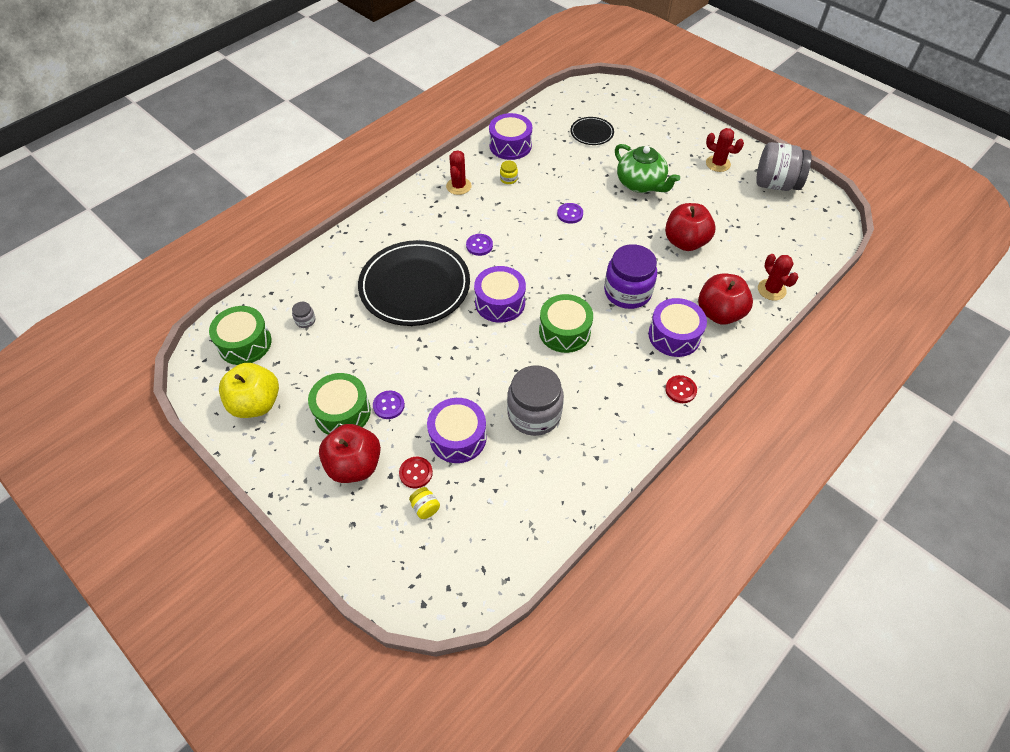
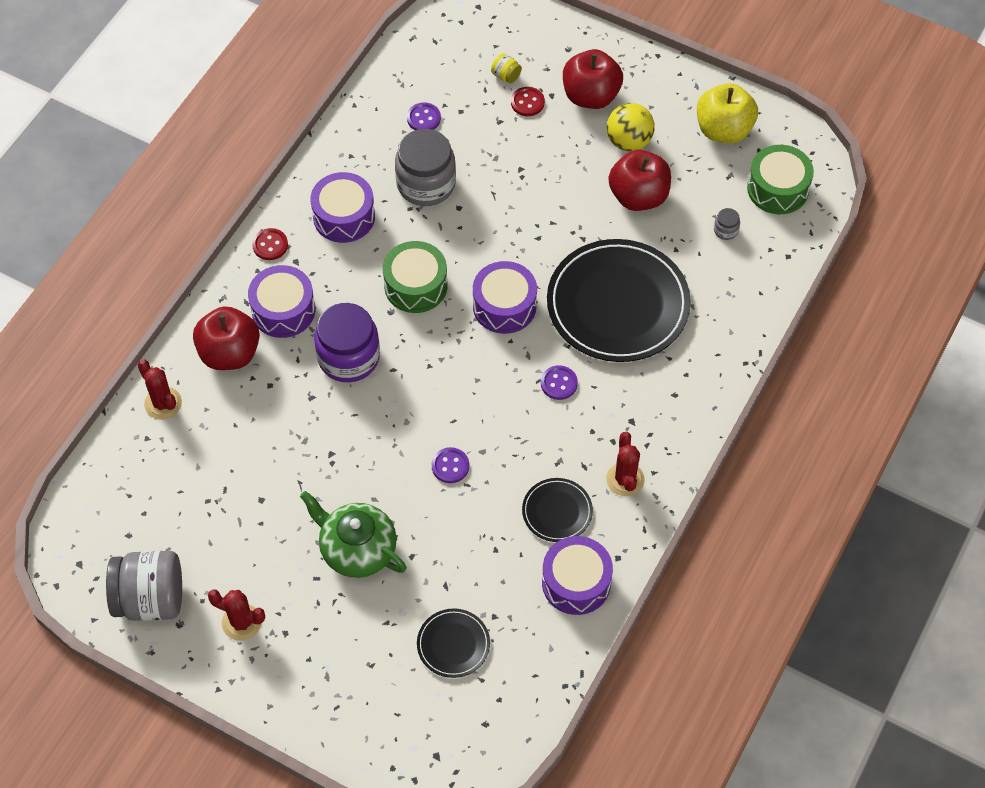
camera: 165 degrees right, 5 degrees up
(342, 412) = (628, 141): green drum -> yellow ball
(389, 405) = (583, 158): purple button -> purple button (423, 118)
(458, 437) = (498, 143): purple drum -> purple drum (344, 216)
(508, 179) = (557, 511): yellow jar -> black plate
(685, 242) = (281, 455): red apple -> red apple (638, 196)

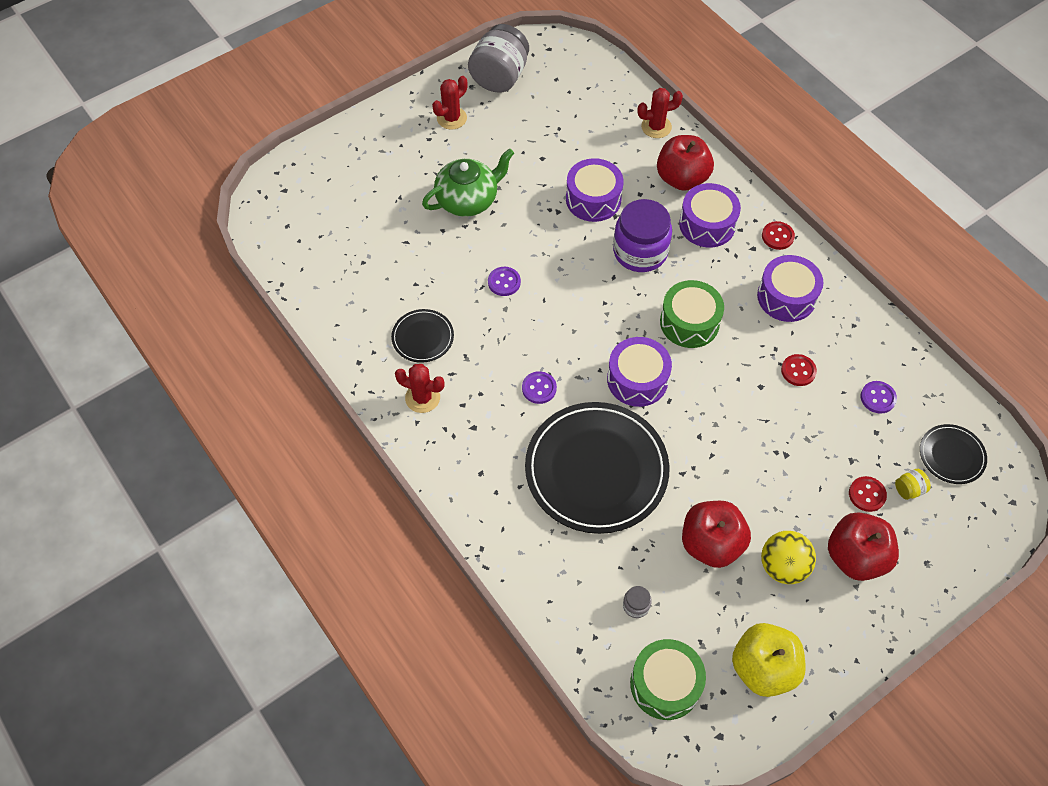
camera: 115 degrees right, 0 degrees up
(426, 184) = (798, 371): grey jar -> red button
(453, 644) = (357, 229): black plate -> black plate (951, 455)
(576, 582) = (356, 325): purple drum -> purple drum (593, 199)

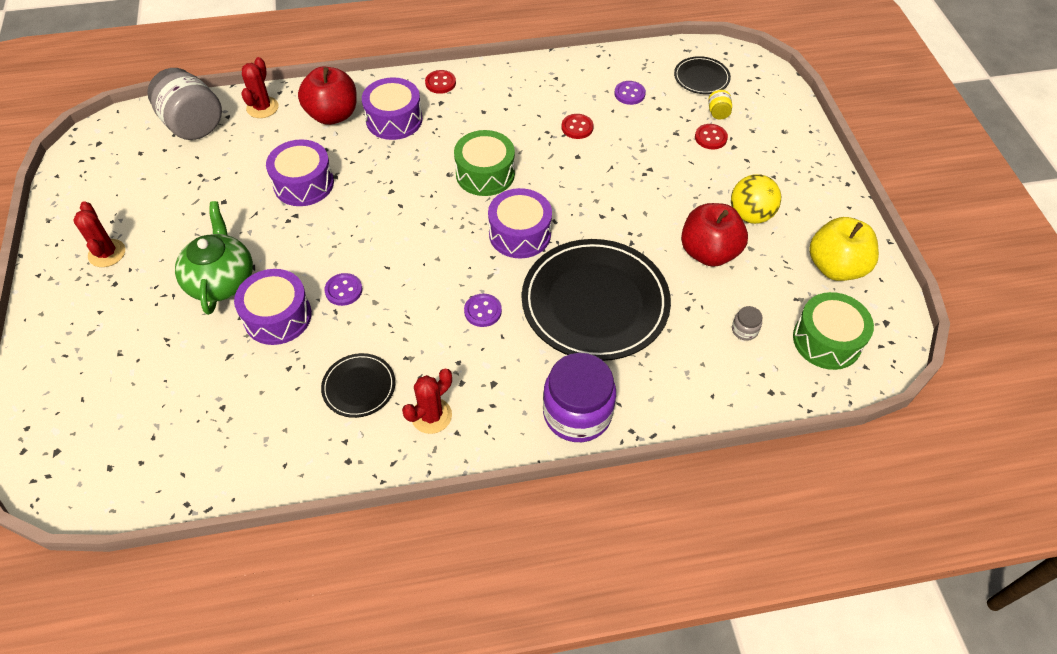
camera: 65 degrees left, 5 degrees down
(499, 77) = (94, 194): grey jar -> grey jar (193, 124)
(640, 252) = (387, 175): purple jar -> purple jar (577, 413)
(786, 297) = (503, 103): purple drum -> purple drum (278, 316)
(855, 557) = (761, 168): red apple -> none

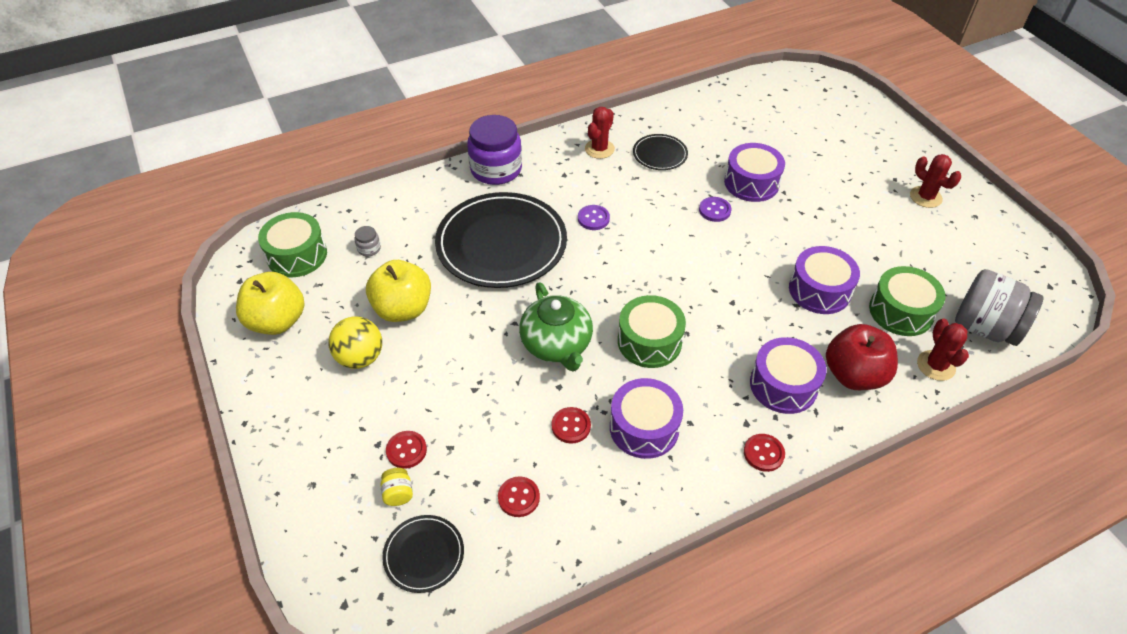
camera: 165 degrees right, 5 degrees down
(221, 280) = (816, 197): green teapot -> green teapot (557, 345)
(249, 151) = (901, 311): none -> green drum
(520, 234) = (588, 287): purple drum -> purple drum (644, 428)
(629, 94) = (518, 497): purple button -> red button
(708, 252) = (403, 309): red apple -> yellow apple

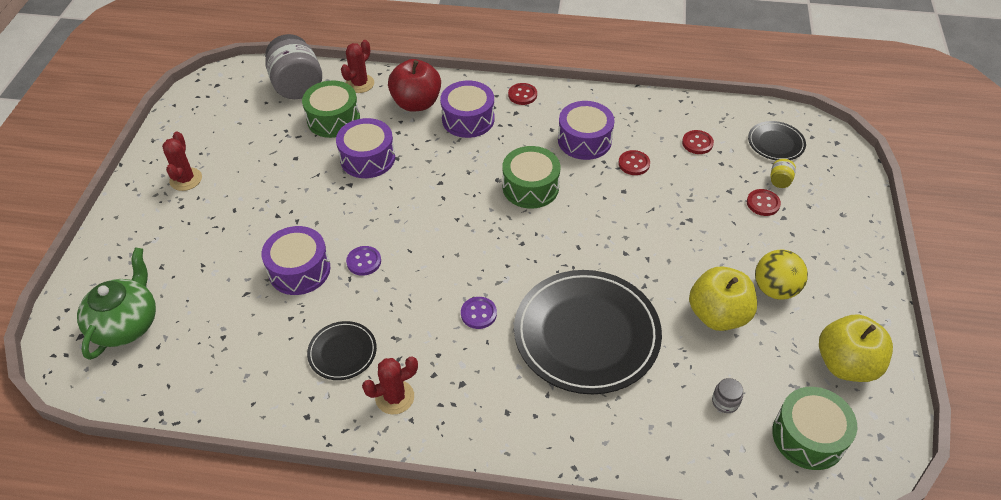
camera: 145 degrees left, 0 degrees up
(496, 169) = (528, 435): purple jar -> none
(557, 345) = (603, 219): green teapot -> green teapot (126, 324)

